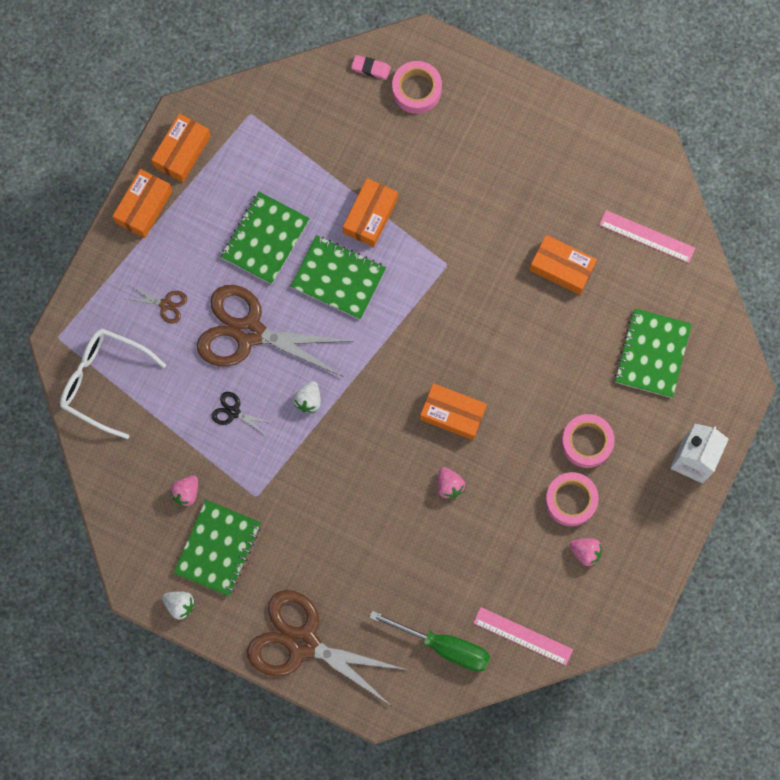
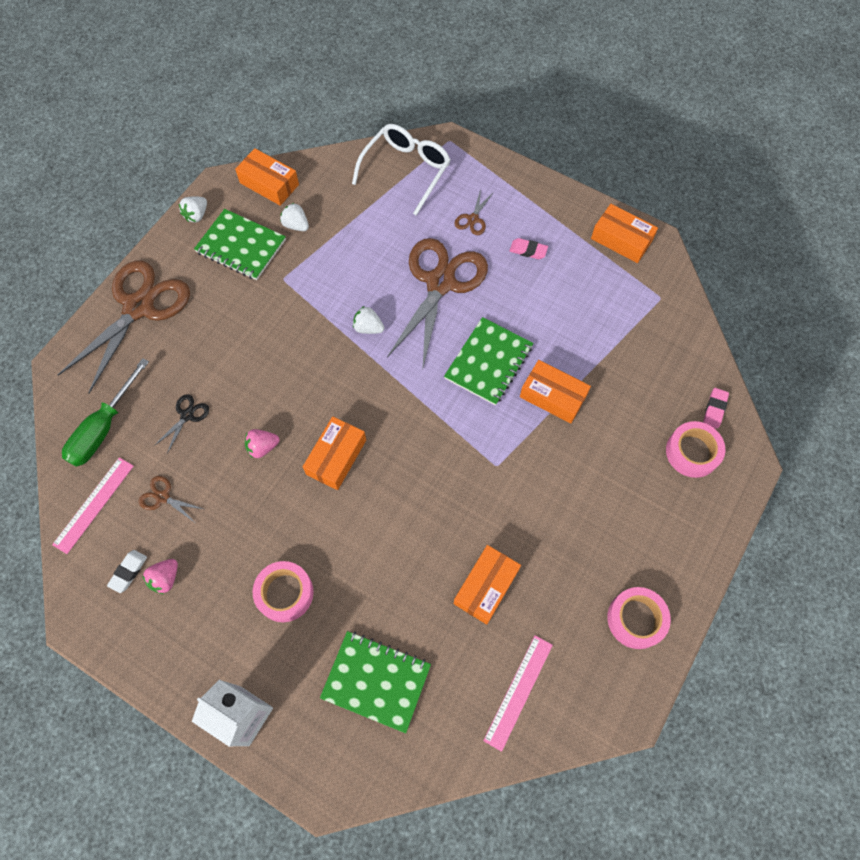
camera: 95 degrees right, 10 degrees down
(144, 207) = (567, 207): orange box -> orange box (269, 184)
(186, 493) = (296, 225): pink strawberry -> white strawberry
(202, 245) = (528, 250): none -> pink eraser
(233, 412) = (365, 266): black scissors -> black scissors (187, 415)
(265, 239) = (532, 302): green notebook -> none
(509, 571) = (163, 497): none -> brown scissors
(570, 500) = (224, 569): pink tape -> pink tape (636, 619)
(583, 587) = (128, 572): none -> white eraser

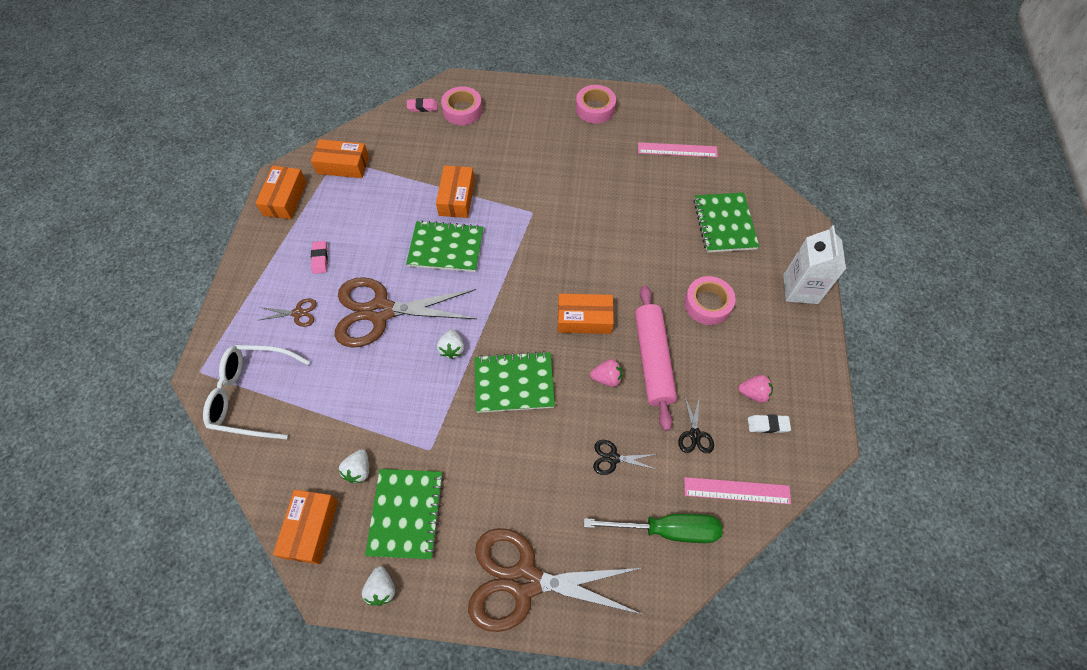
camera: 115 degrees left, 5 degrees down
(163, 497) = (694, 434): brown scissors -> black scissors
(197, 215) = (382, 589): white strawberry -> white strawberry turned 75 degrees clockwise
(256, 500) = (653, 360): none -> pink rolling pin
(262, 447) = (607, 378): pink strawberry -> pink strawberry turned 45 degrees counterclockwise
(304, 365) = (514, 383): none -> green notebook
(486, 587) = (624, 188): orange box -> orange box (343, 165)

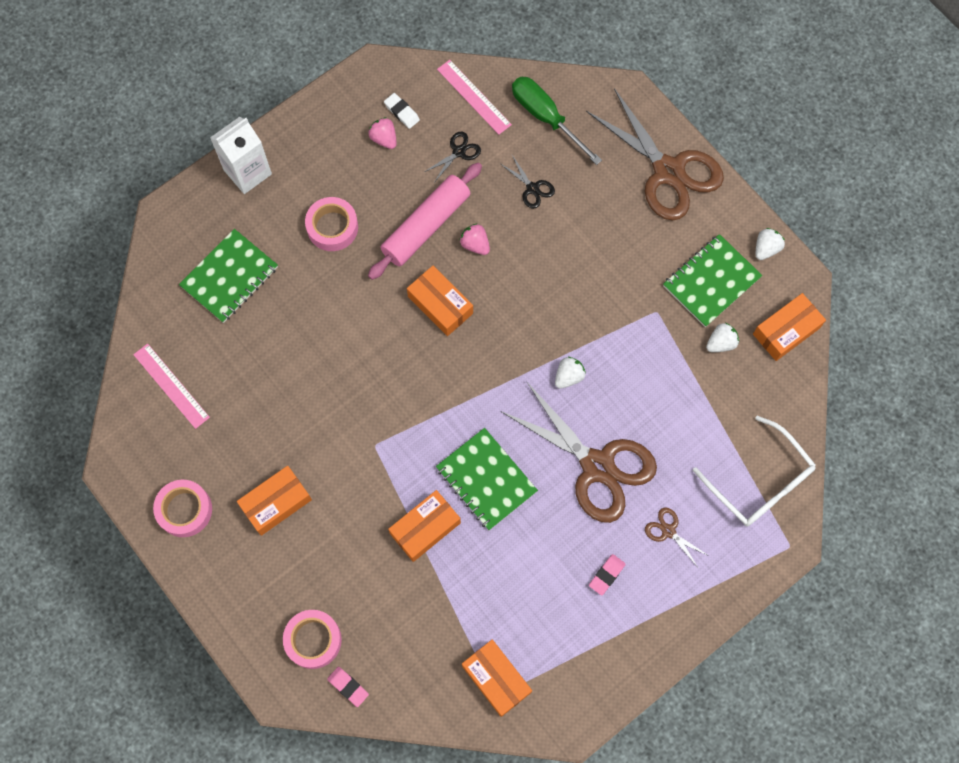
camera: 135 degrees left, 10 degrees up
(285, 198) = (586, 687): orange box -> orange box (276, 503)
(514, 383) = (548, 304): green notebook -> none

